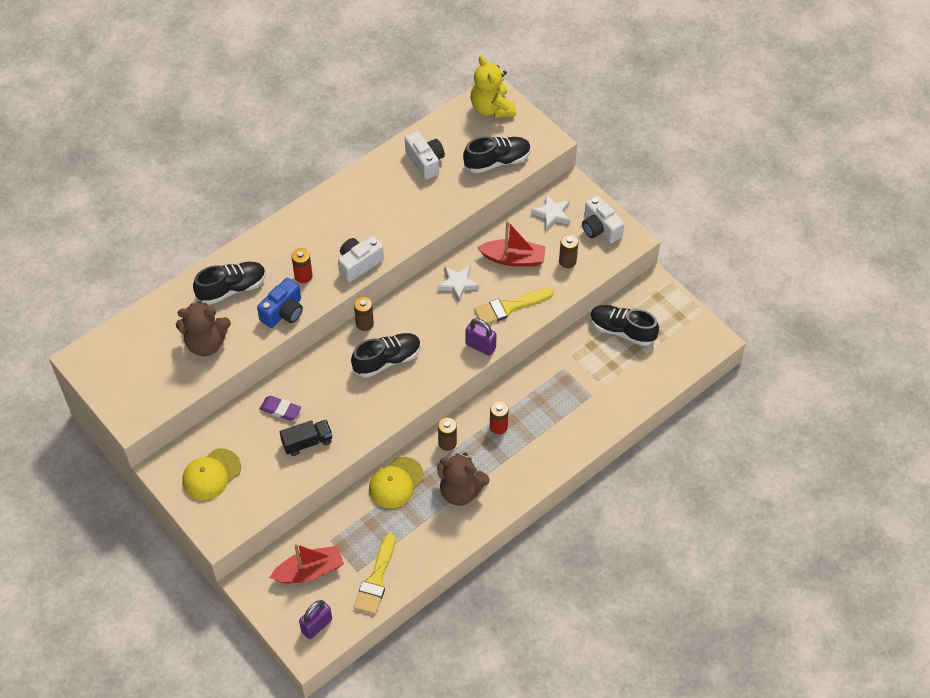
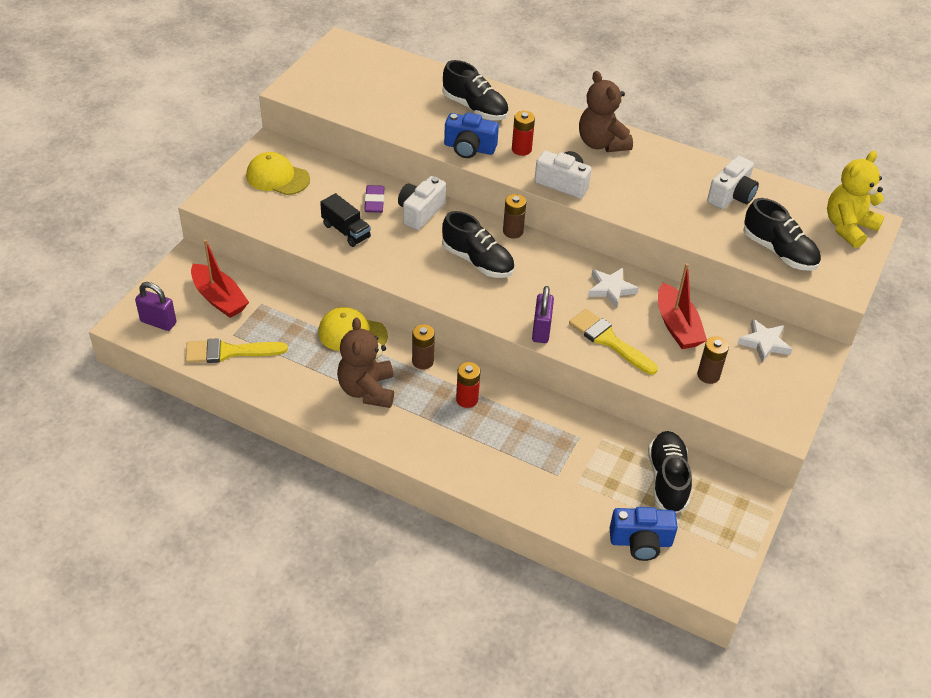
camera: 65 degrees right, 10 degrees down
(206, 343) = (402, 109): brown teddy bear -> brown teddy bear (601, 143)
(600, 228) = (777, 393): white camera -> white camera (420, 212)
(666, 368) = (640, 542): none -> blue camera

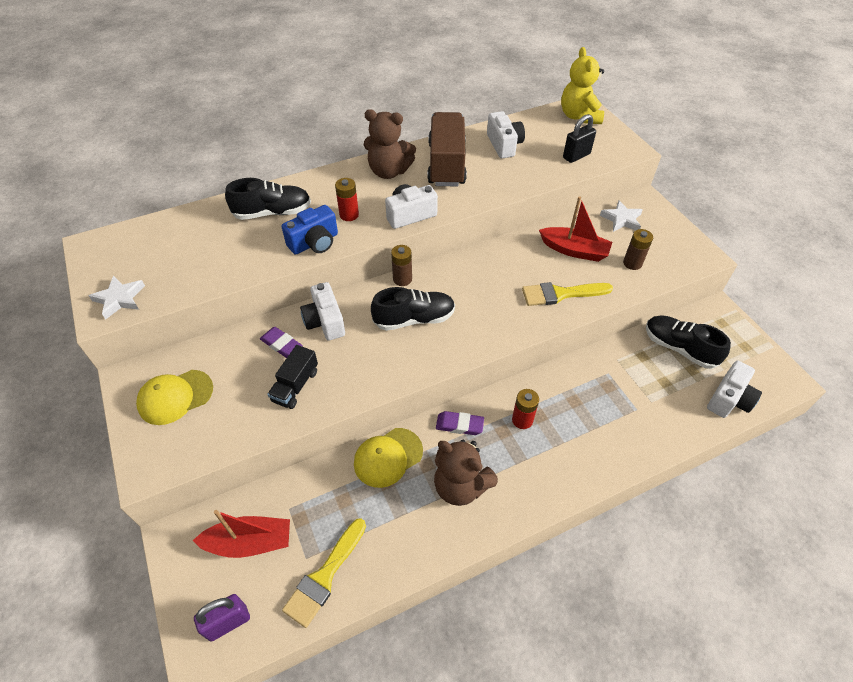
camera: 50 degrees left, 5 degrees up
(346, 231) = (295, 386): black truck -> black truck turned 120 degrees clockwise
(422, 361) = (459, 425): brown battery -> purple eraser
(541, 330) = (521, 326): purple padlock -> none
(611, 289) = (510, 262): white star -> white star (119, 299)
(640, 542) = (729, 399): blue camera -> white camera
(655, 172) = (446, 164): none -> brown truck
(779, 251) = (576, 156): black shoe -> black padlock

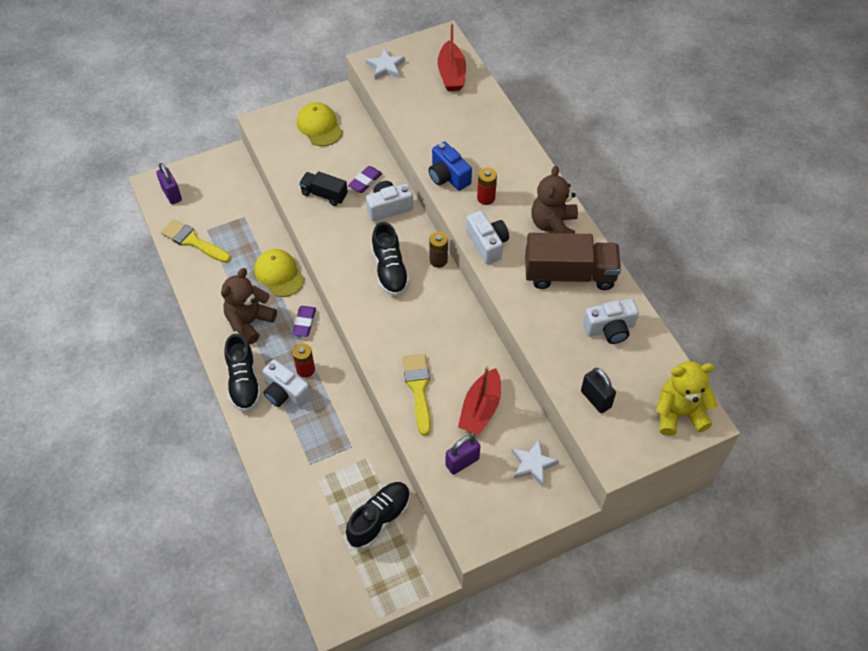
camera: 90 degrees right, 5 degrees up
(250, 542) = (222, 198): red boat -> red boat (451, 74)
(273, 212) = (487, 143): black shoe -> black shoe (244, 382)
(632, 263) = (462, 462): brown battery -> purple padlock
(729, 399) = (315, 550): white camera -> white camera (285, 392)

